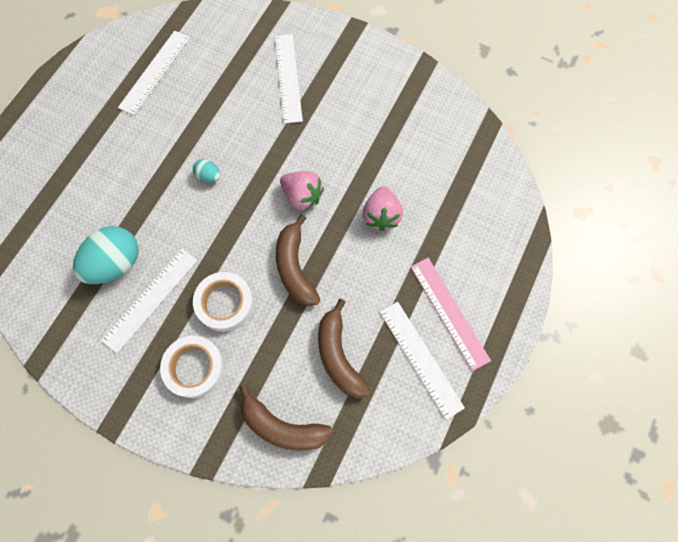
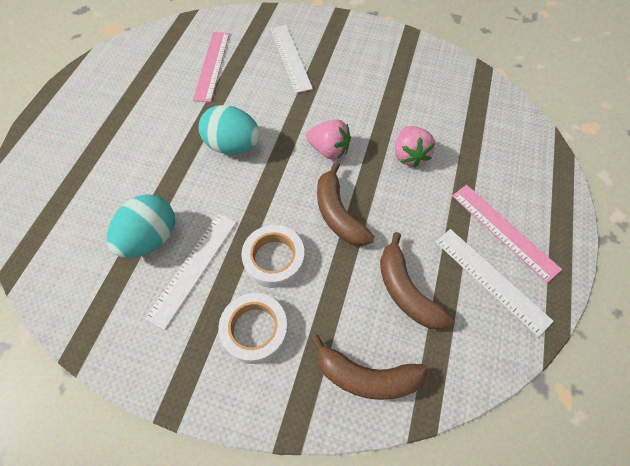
camera: 10 degrees left, 10 degrees down
(154, 72) = (164, 68): white ruler -> none
(204, 76) = (212, 65): none -> pink ruler
(209, 176) = (233, 146): turquoise egg -> turquoise egg, size x2.11

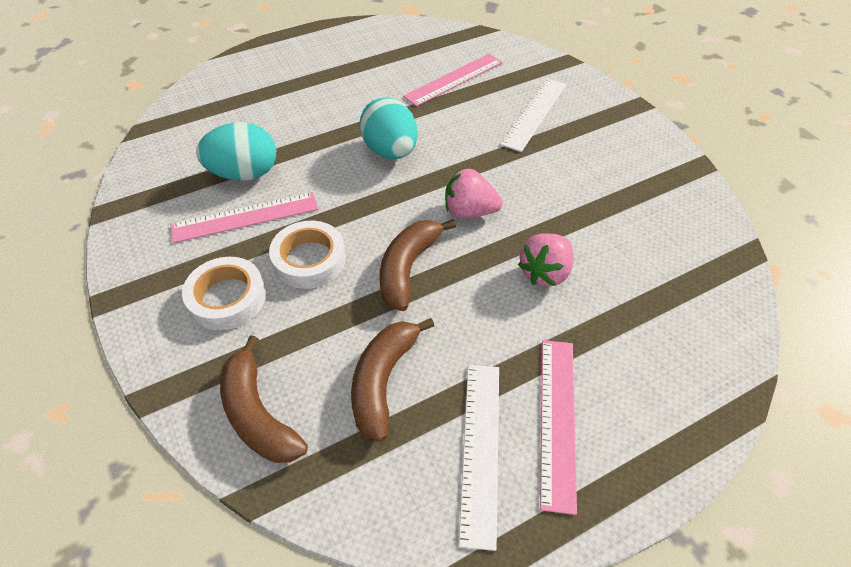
camera: 45 degrees right, 10 degrees down
(193, 268) = (245, 217): white ruler -> pink ruler
(329, 150) = (469, 211): pink strawberry -> pink strawberry turned 120 degrees clockwise

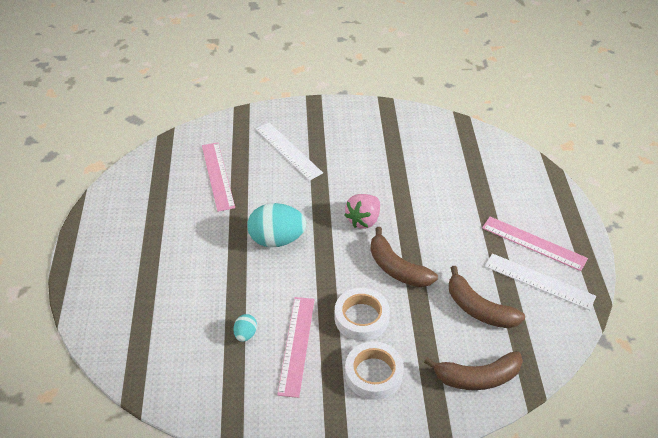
camera: 65 degrees left, 5 degrees down
(244, 174) = (245, 334): turquoise egg -> turquoise egg, size x0.47
(545, 272) = (433, 206): pink strawberry -> none

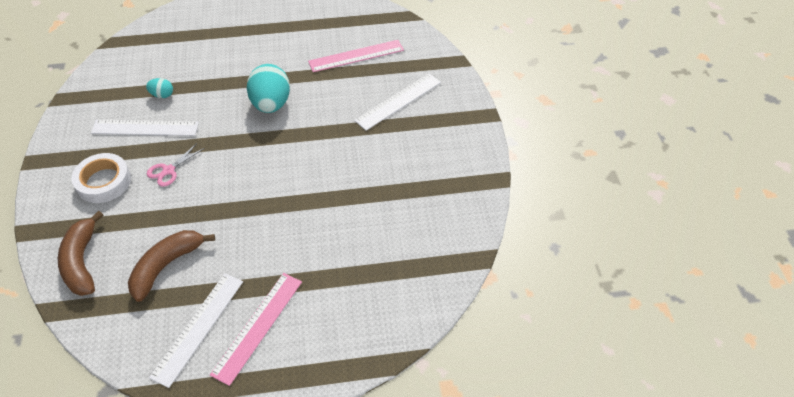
camera: 85 degrees right, 5 degrees up
(296, 345) = (145, 128): pink ruler -> white ruler
(361, 318) = (168, 170): white tape -> pink scissors
(363, 220) = (296, 167): pink strawberry -> none
(397, 268) = (228, 196): brown banana -> none

